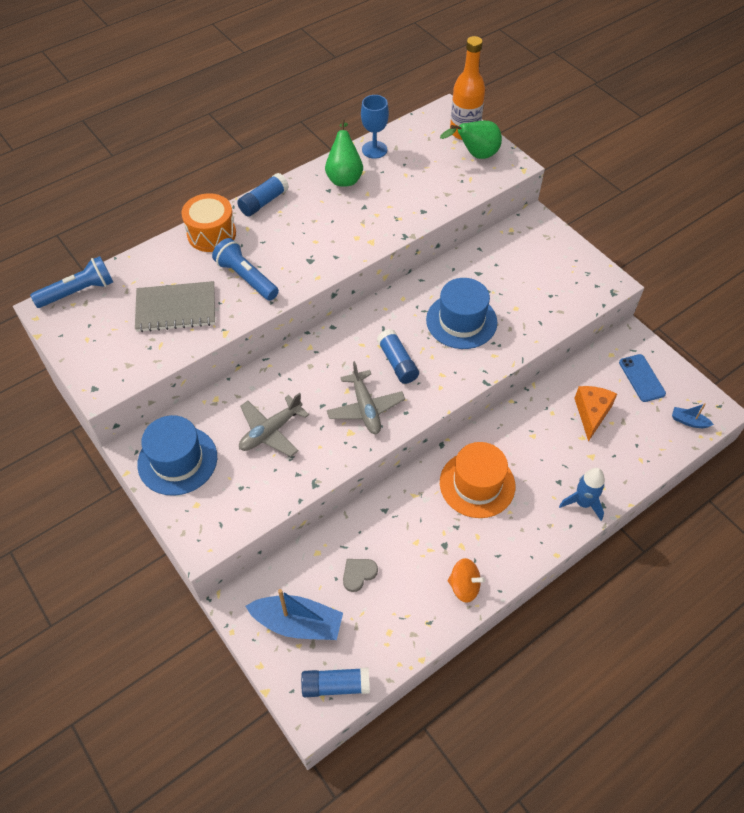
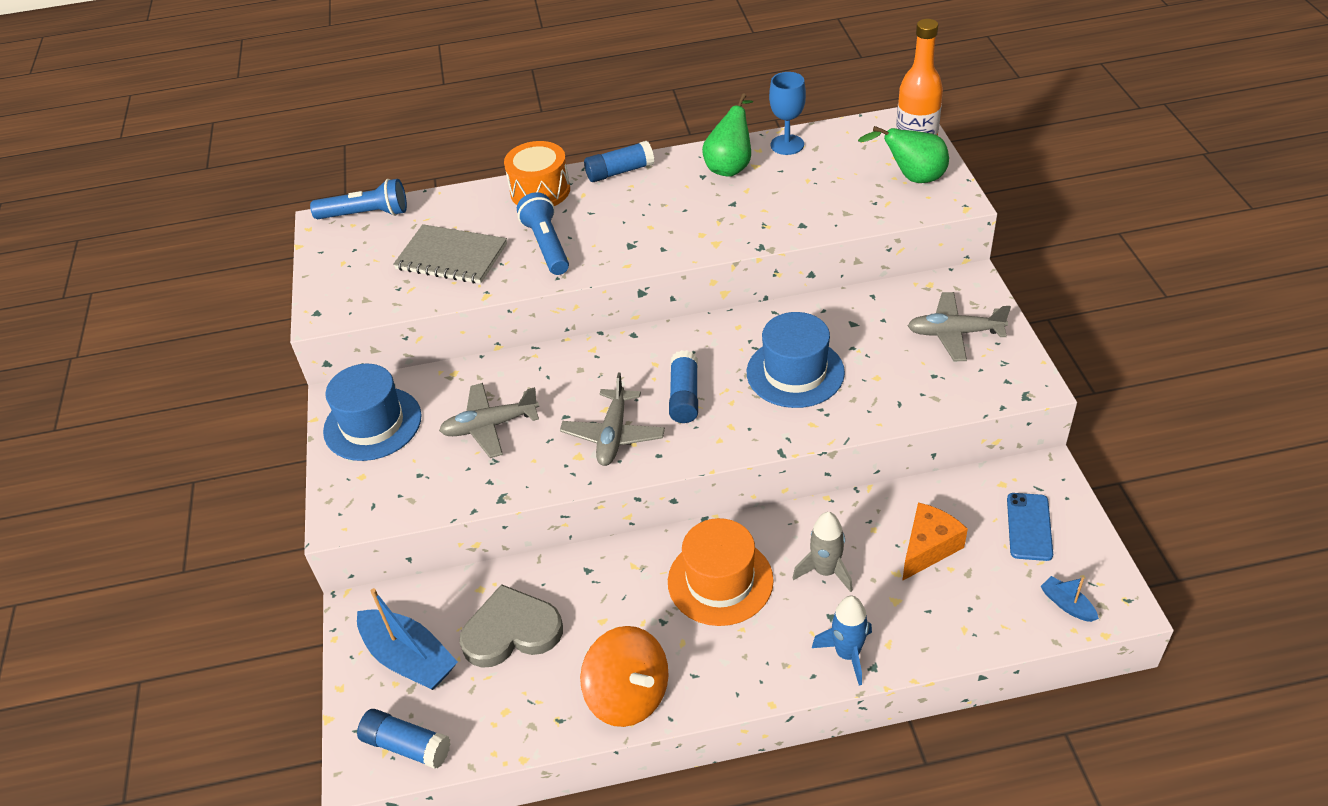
camera: 30 degrees right, 10 degrees down
(358, 574) = (511, 631): grey heart -> grey heart, size x1.95
(464, 586) = (628, 695): orange spinning top -> orange spinning top, size x1.62
(539, 452) = (825, 571): none -> grey rocket
(546, 261) = (954, 333): none -> grey plane

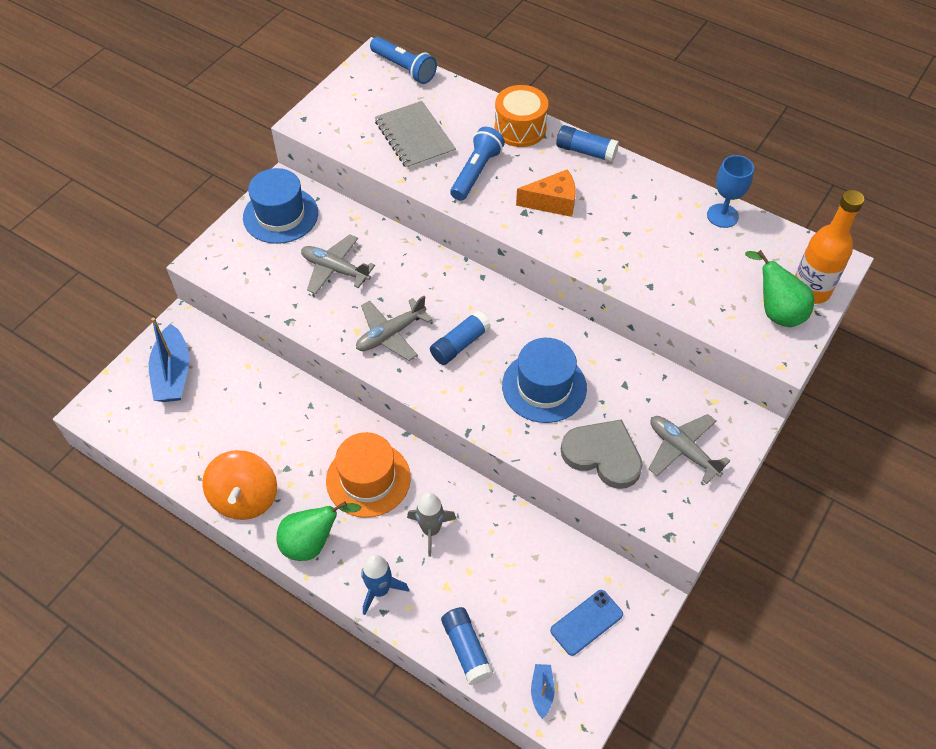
camera: 40 degrees right, 10 degrees up
(406, 746) = (121, 421): blue glue stick -> blue glue stick (466, 649)
(511, 631) = (234, 405): grey heart -> grey heart (603, 455)
(730, 166) = (662, 203): green pear -> green pear (312, 543)
(928, 548) = (507, 574): orange cheese -> orange cheese (552, 202)

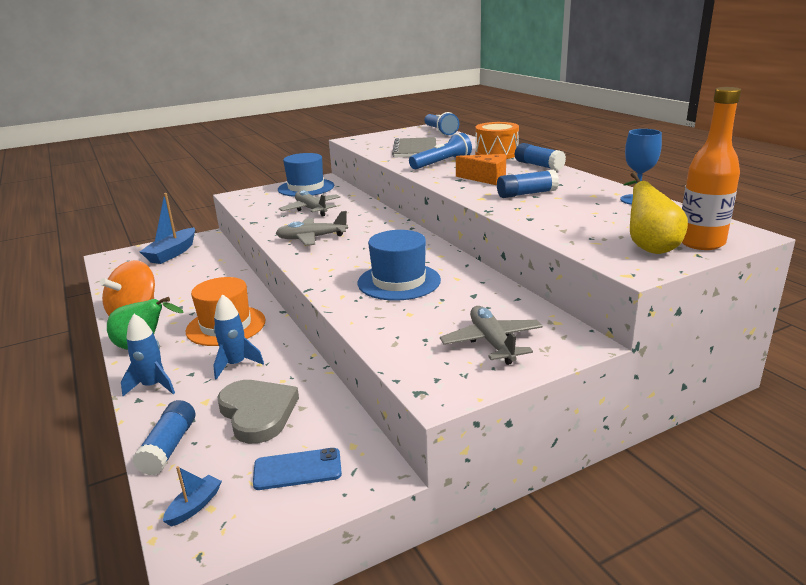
camera: 30 degrees right, 30 degrees down
(431, 530) = (236, 365): grey rocket -> blue rocket
(460, 344) = (356, 251): blue glue stick -> blue glue stick (526, 194)
(603, 455) = (408, 327): grey heart -> grey heart (258, 413)
(776, 311) = (649, 247): green pear -> yellow pear

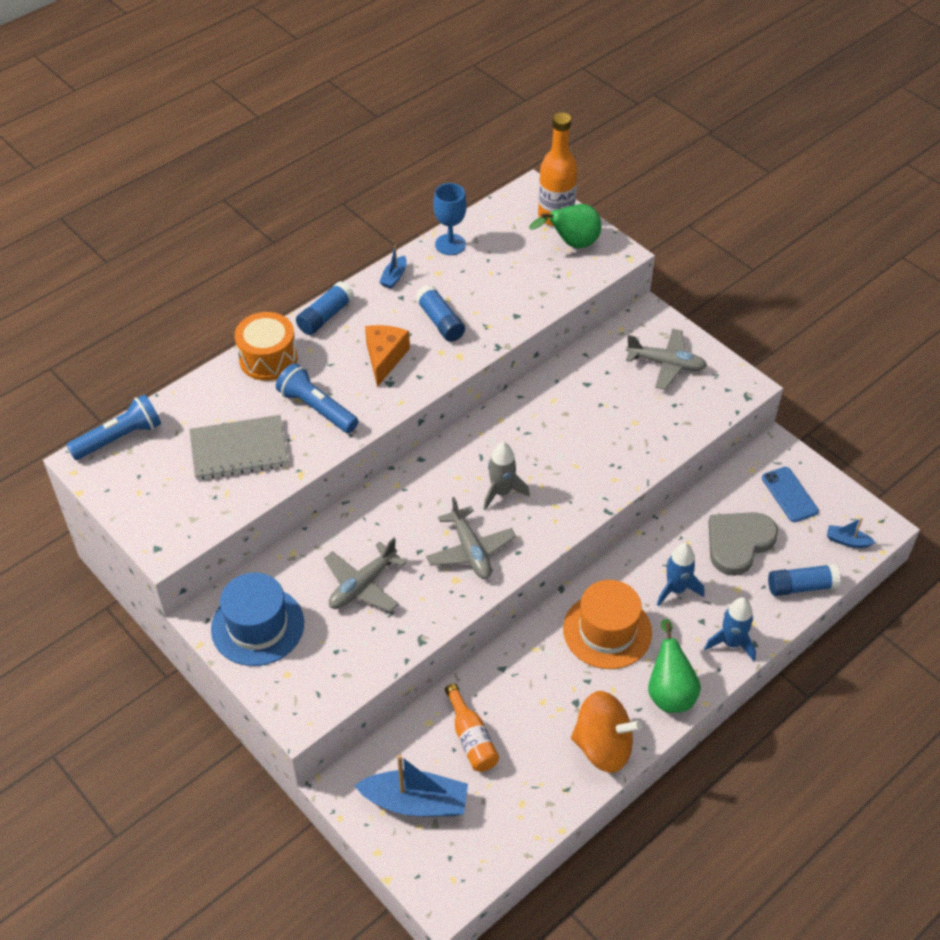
camera: 105 degrees left, 25 degrees up
(194, 270) = (471, 738): none -> orange bottle
(360, 251) = (501, 492): none -> grey rocket
(399, 281) = (572, 442): blue hat -> none
(492, 342) = (666, 364): grey plane -> grey plane turned 135 degrees counterclockwise
(586, 182) = (394, 277): none -> blue boat
(649, 247) = (572, 244): yellow pear -> green pear

